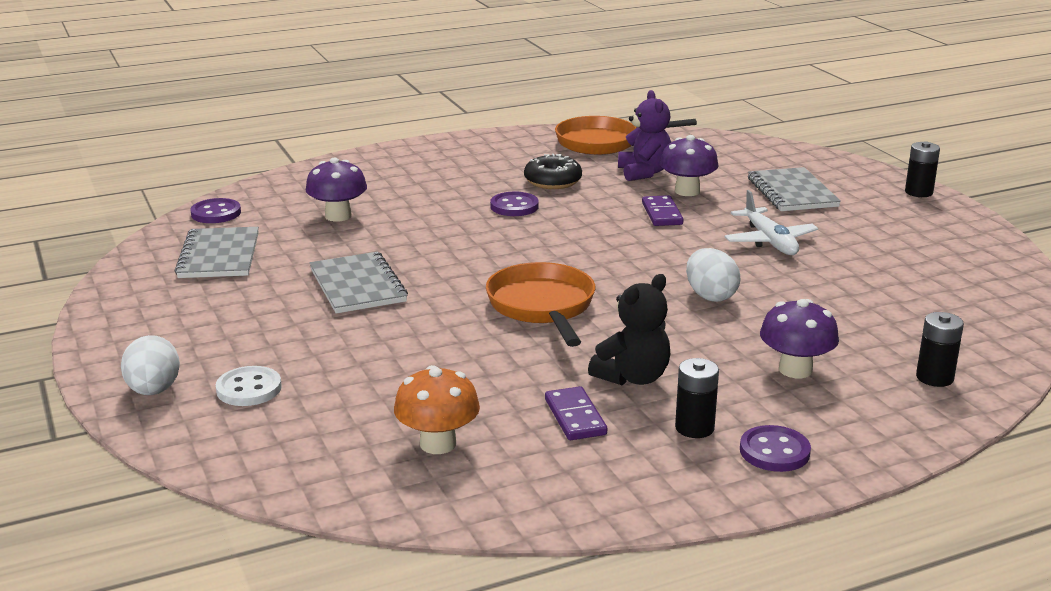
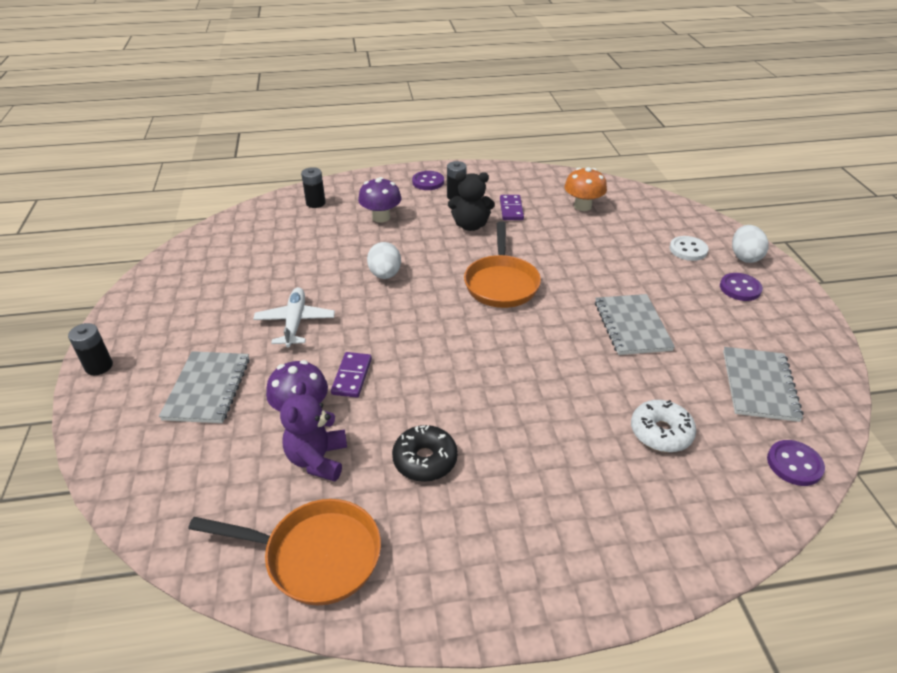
camera: 165 degrees left, 15 degrees up
(338, 216) = (661, 432): purple mushroom -> white donut
(514, 206) = (482, 416): purple button -> purple button (740, 288)
(633, 377) = (470, 225): black teddy bear -> black teddy bear turned 150 degrees counterclockwise

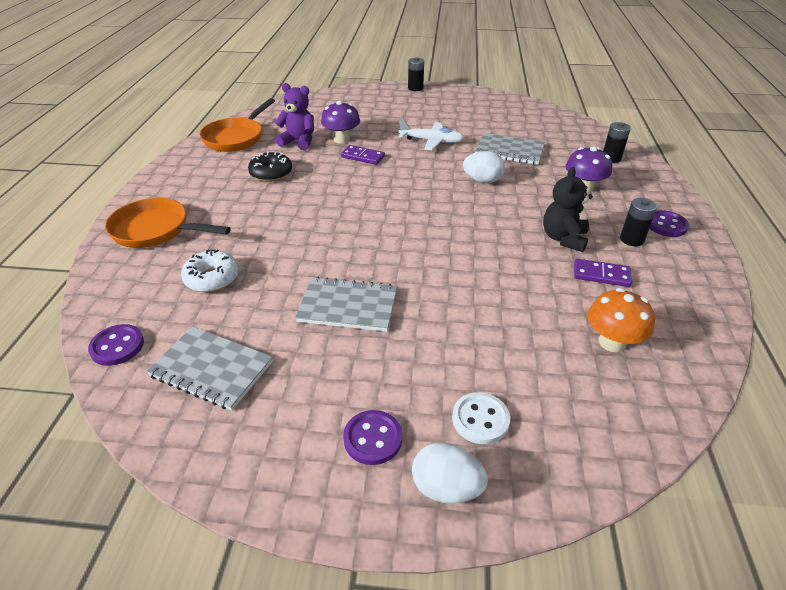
camera: 105 degrees right, 0 degrees up
(208, 388) = (379, 114): grey notebook -> grey notebook (509, 151)
(501, 283) = (450, 238): orange pan -> orange pan (156, 230)

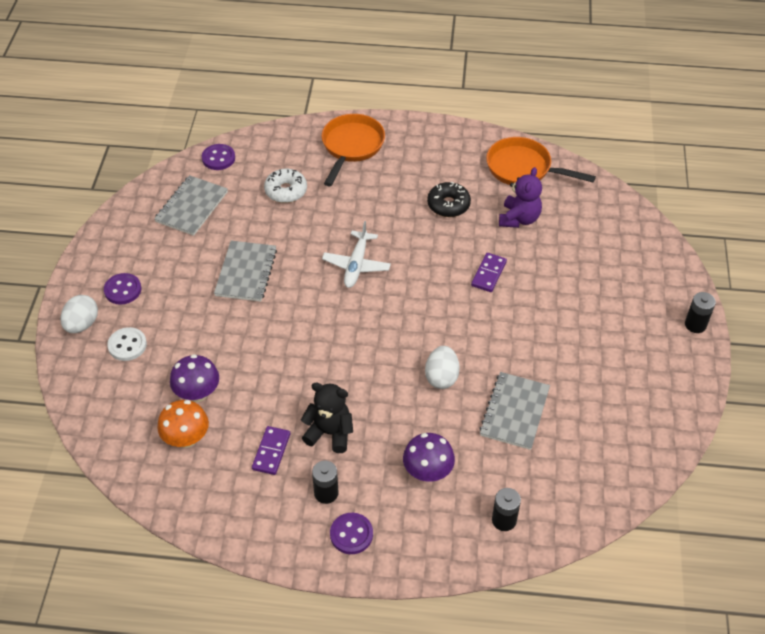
camera: 90 degrees right, 10 degrees up
(341, 139) = (529, 254): purple mushroom -> purple mushroom (197, 393)
(431, 141) = (532, 336): white plane -> white plane (356, 264)

